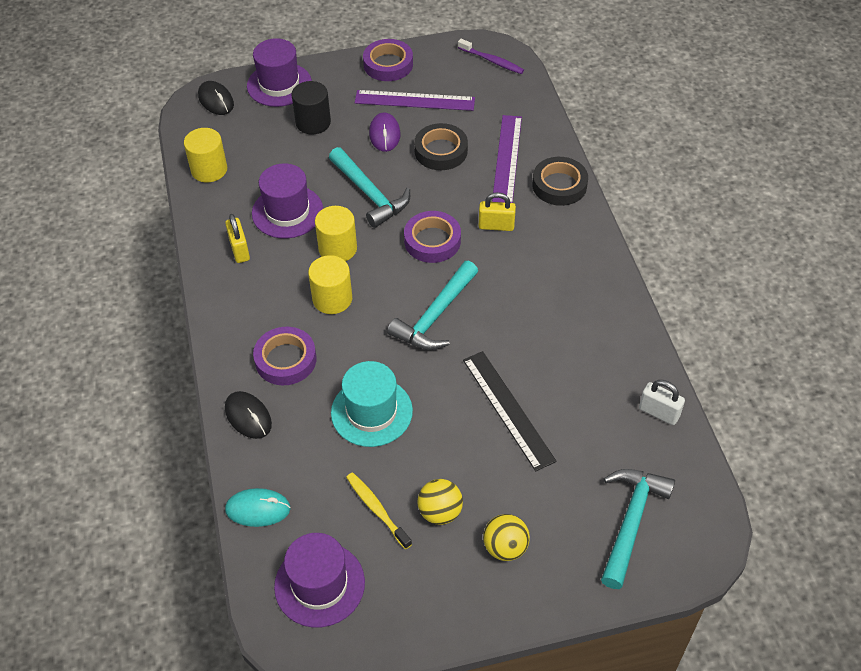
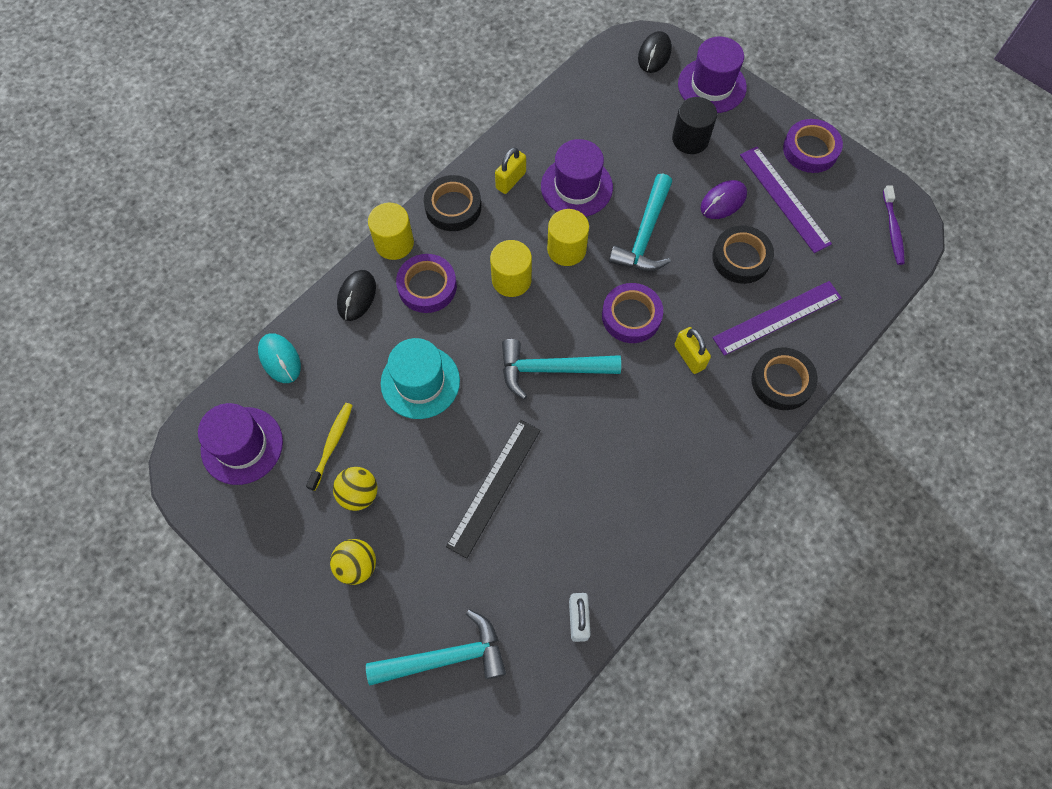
camera: 55 degrees right, 15 degrees up
(209, 169) = (576, 102): yellow cylinder -> yellow cylinder (394, 243)
(226, 301) = (453, 207): none -> black tape

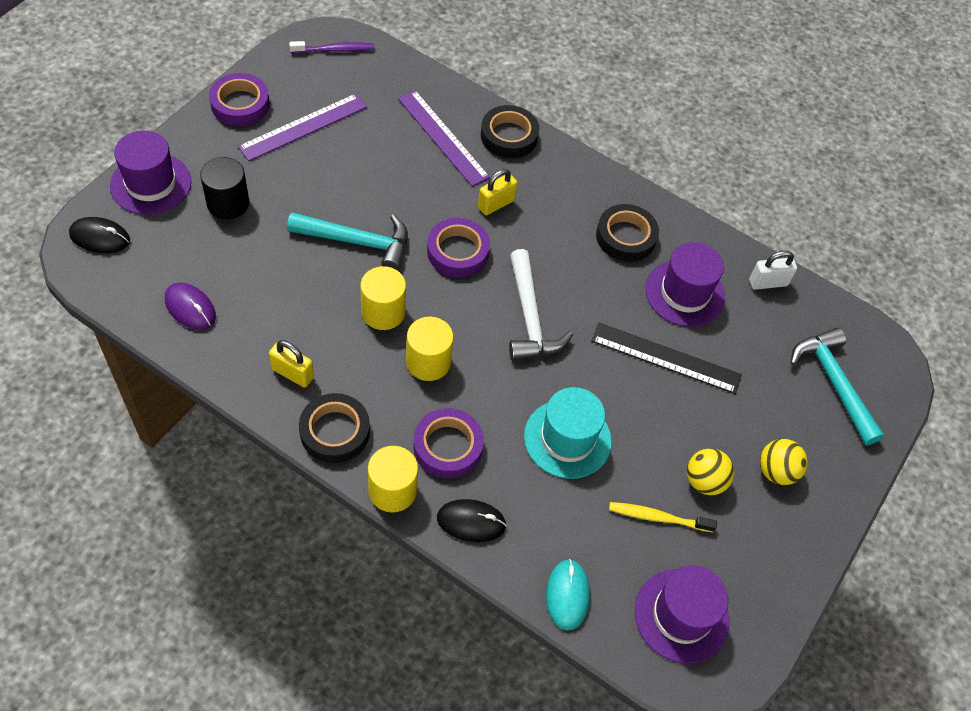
camera: 105 degrees left, 10 degrees down
(280, 359) = (567, 595): turquoise mouse -> turquoise mouse turned 45 degrees counterclockwise
(551, 369) = (530, 318): turquoise hammer -> white hammer
(576, 187) = (298, 307): purple hat -> purple hat (684, 293)
(723, 201) = (310, 176): purple mouse -> purple mouse (190, 308)
(741, 258) = (378, 163): black tape -> black tape (626, 237)

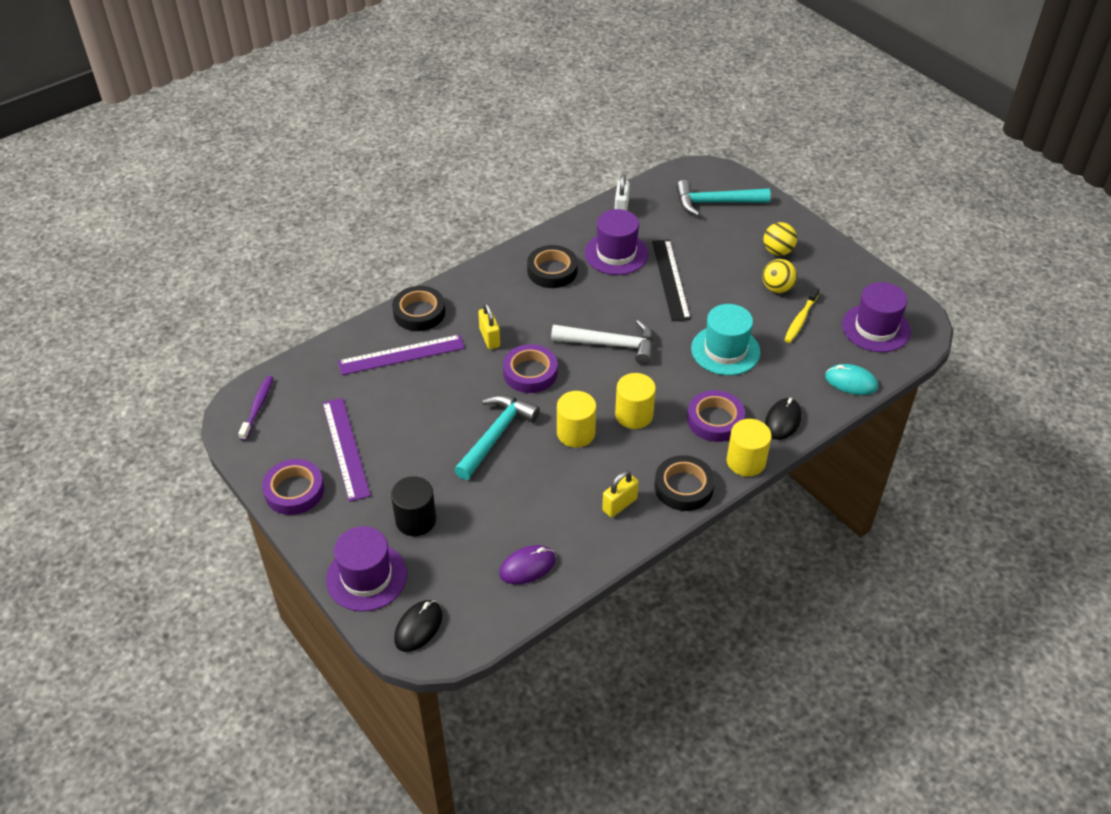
camera: 65 degrees left, 10 degrees down
(665, 358) = (670, 279): black ruler -> black ruler turned 45 degrees counterclockwise

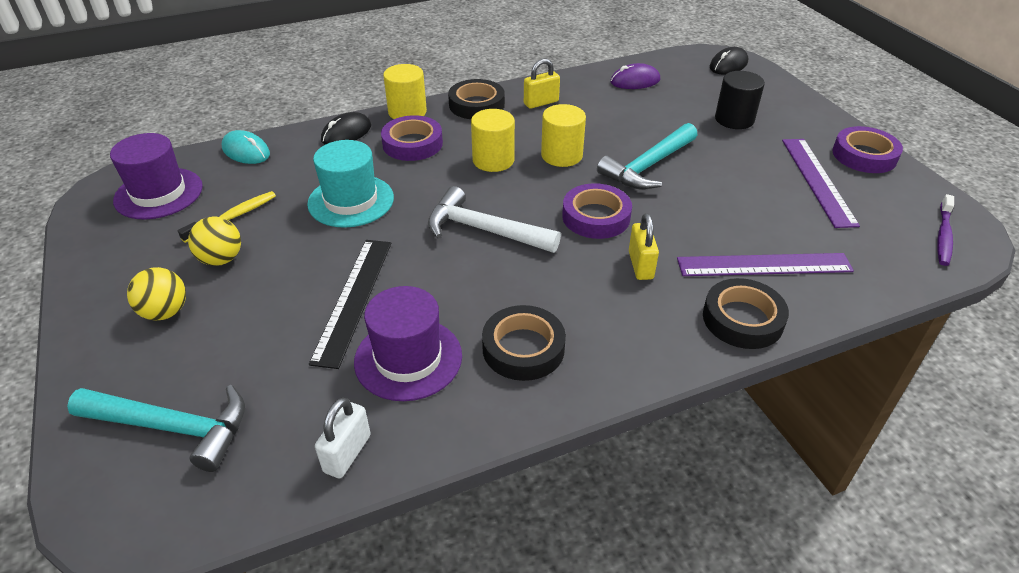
camera: 165 degrees left, 5 degrees down
(366, 577) = (776, 93): purple hat -> none

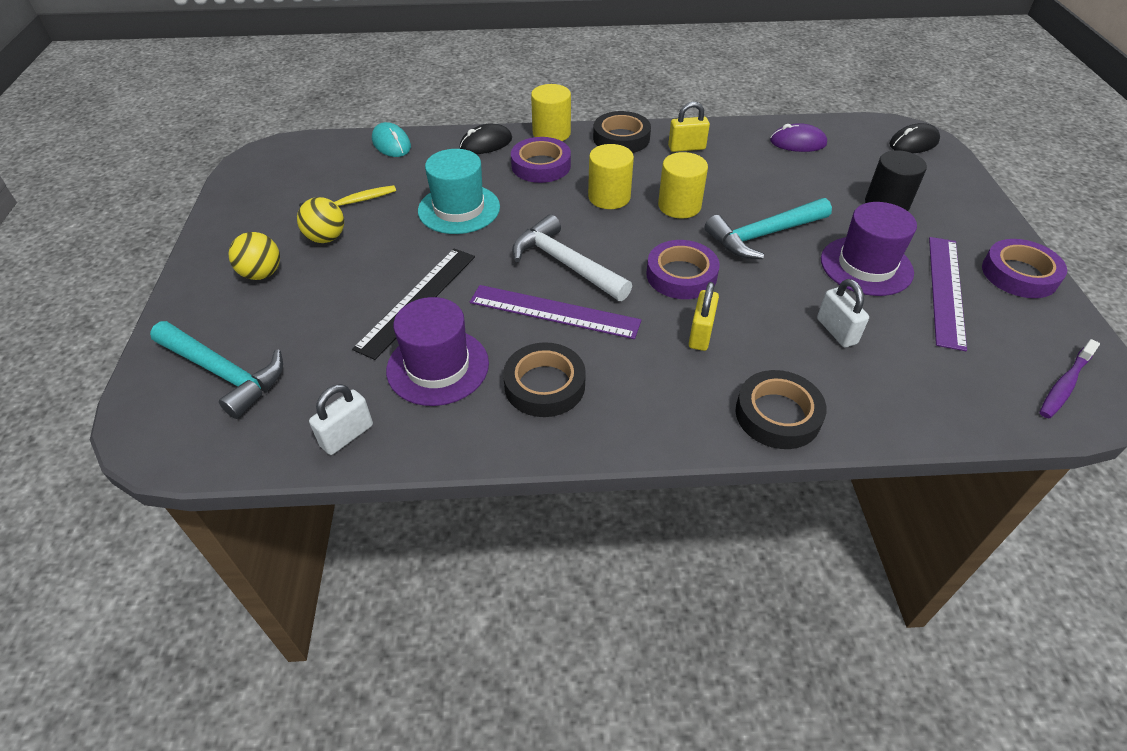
camera: 20 degrees right, 5 degrees up
(158, 193) = (303, 168): purple hat -> purple hat (866, 266)
(751, 235) = (836, 331): none -> white padlock
(764, 265) = (832, 365): purple ruler -> purple ruler (554, 311)

